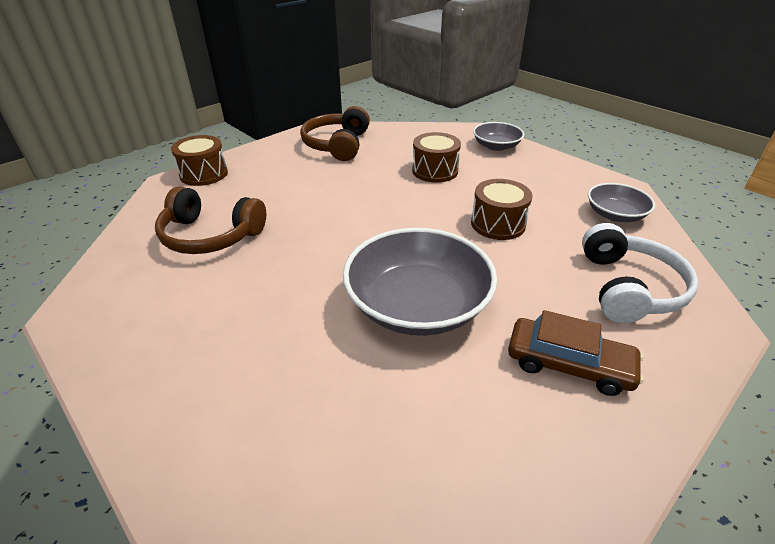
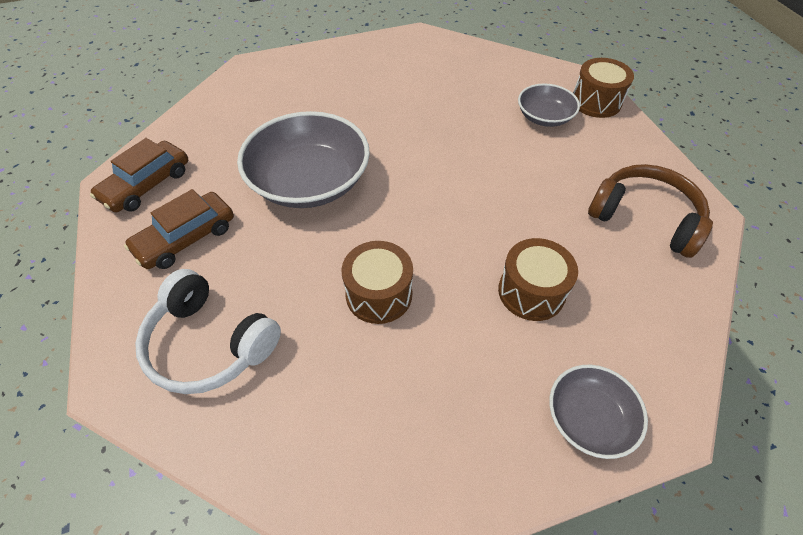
camera: 115 degrees right, 15 degrees up
(210, 236) = (476, 94): brown headphones -> none
(545, 465) = (146, 185): none -> brown car
(615, 214) = (319, 444): grey bowl -> grey bowl (544, 117)

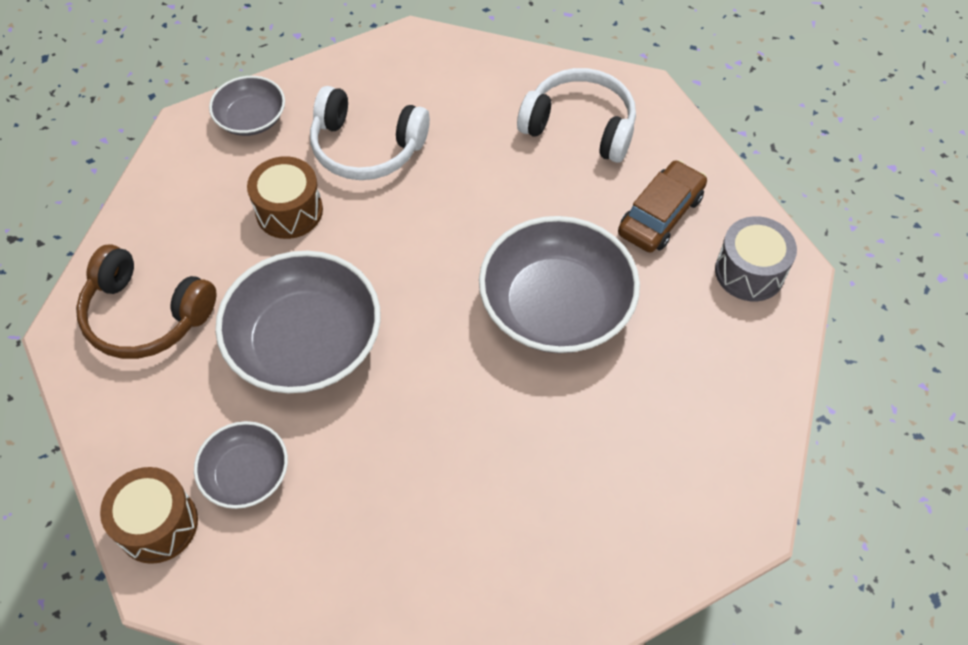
camera: 170 degrees right, 5 degrees up
(146, 185) = (749, 272): brown car -> grey drum
(379, 294) = (440, 187): brown drum -> none
(450, 354) = (366, 147): none -> white headphones
(509, 182) = (305, 342): none -> grey bowl

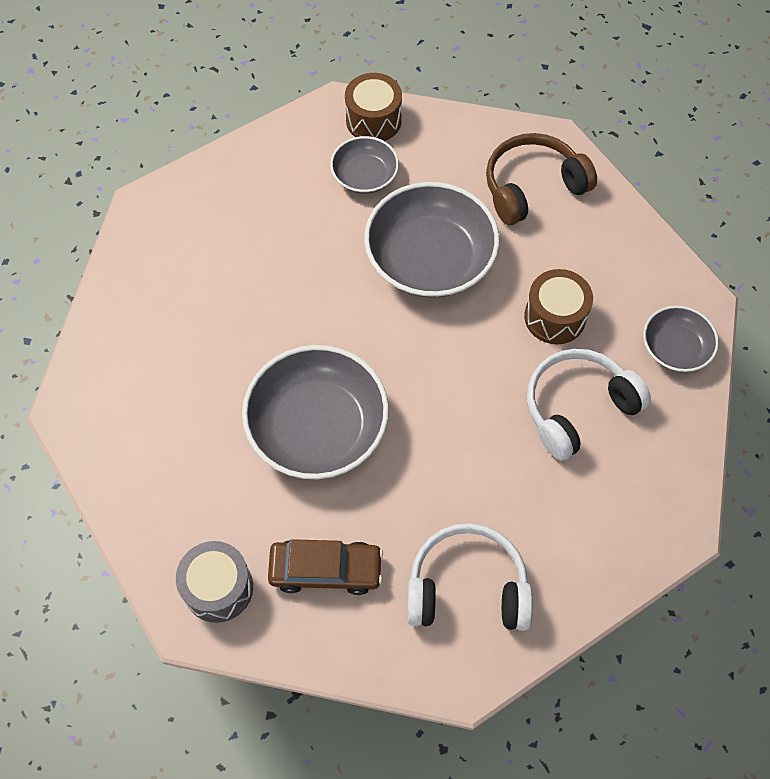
camera: 130 degrees right, 5 degrees up
(580, 126) = (467, 587): white headphones -> white headphones turned 150 degrees counterclockwise
(660, 215) = (326, 570): brown car -> brown car turned 75 degrees counterclockwise

